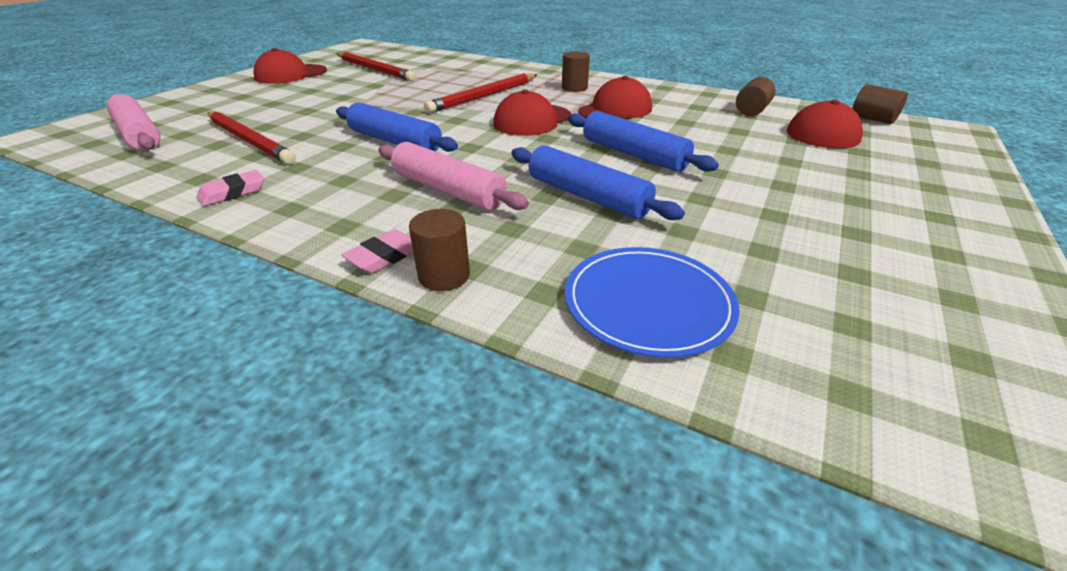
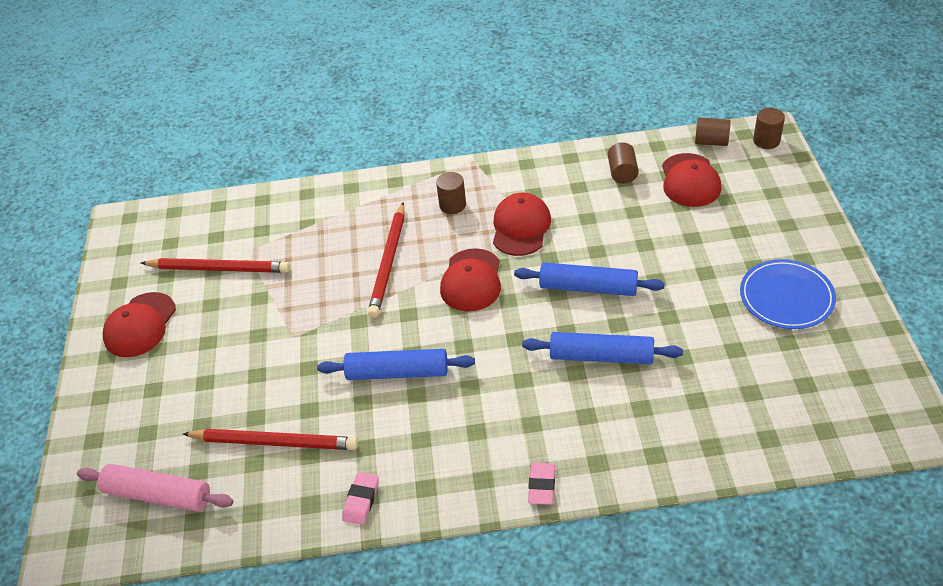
camera: 30 degrees left, 10 degrees up
(444, 276) = (592, 478): brown cylinder -> brown cylinder (766, 141)
(448, 190) = (507, 405): pink rolling pin -> none
(648, 303) = (709, 429): blue plate -> blue plate (786, 297)

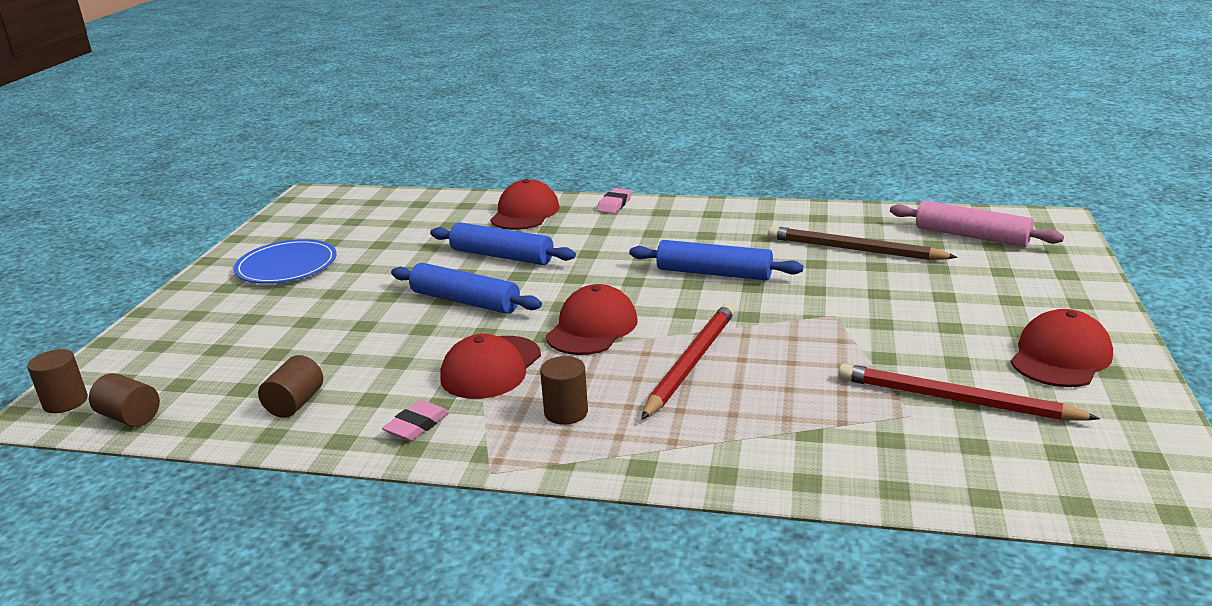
camera: 165 degrees left, 20 degrees down
(274, 442) = (854, 250): red pencil -> brown pencil
(361, 500) = (771, 214): pink eraser -> pink eraser (417, 425)
(690, 180) = (227, 376): red cap -> red cap (525, 213)

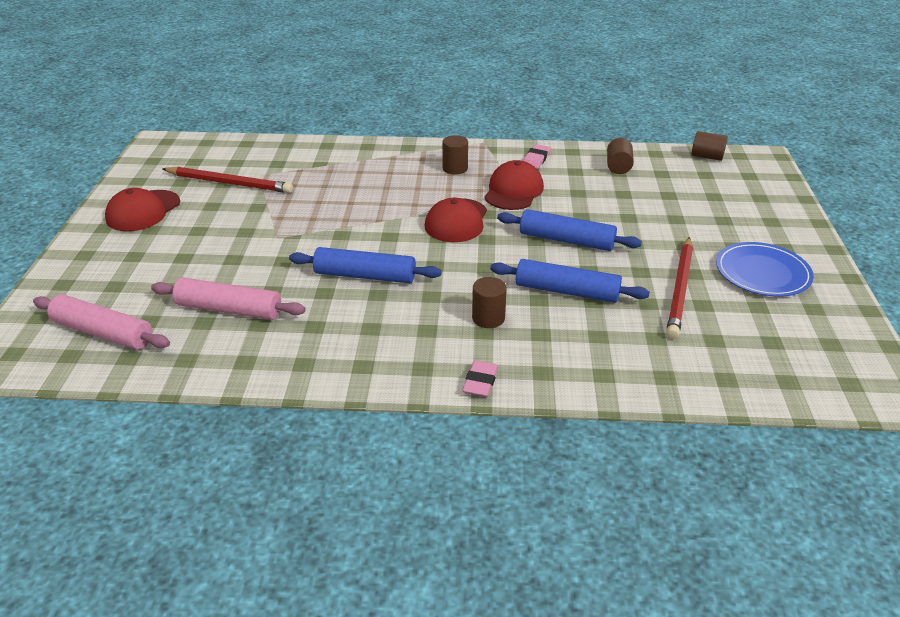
camera: 170 degrees right, 10 degrees up
(65, 402) = (760, 162): brown cylinder -> brown cylinder (488, 318)
(525, 213) = (581, 362): red cap -> none
(690, 363) = (384, 198): red pencil -> red pencil (680, 289)
(854, 250) = (229, 309): brown pencil -> pink rolling pin

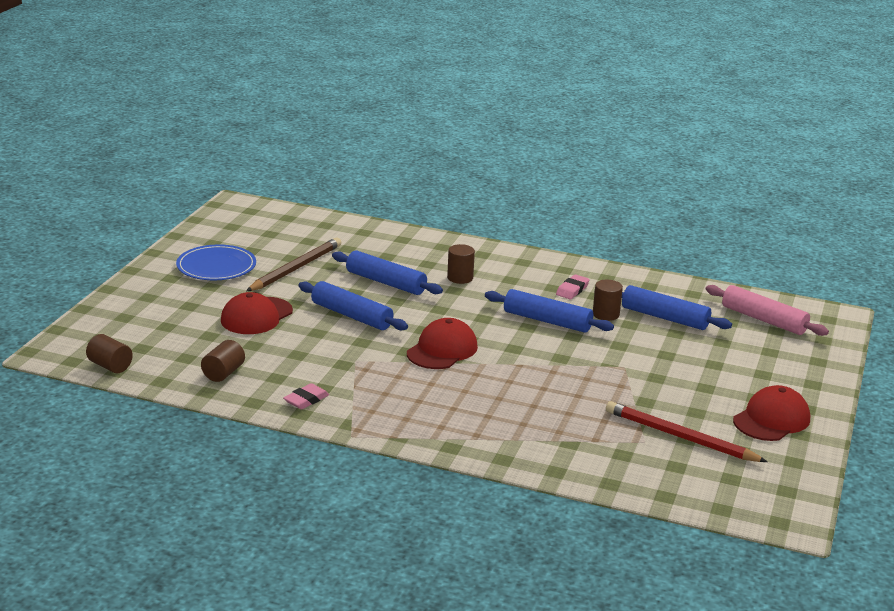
camera: 165 degrees left, 10 degrees down
(229, 309) = (665, 317): pink rolling pin -> blue rolling pin
(455, 168) = (409, 406): brown cylinder -> brown cylinder (606, 314)
(480, 382) = (487, 249): pink eraser -> pink eraser (572, 290)
(513, 191) = (363, 368): red cap -> red cap (256, 316)
(680, 289) = (295, 268): red pencil -> brown pencil

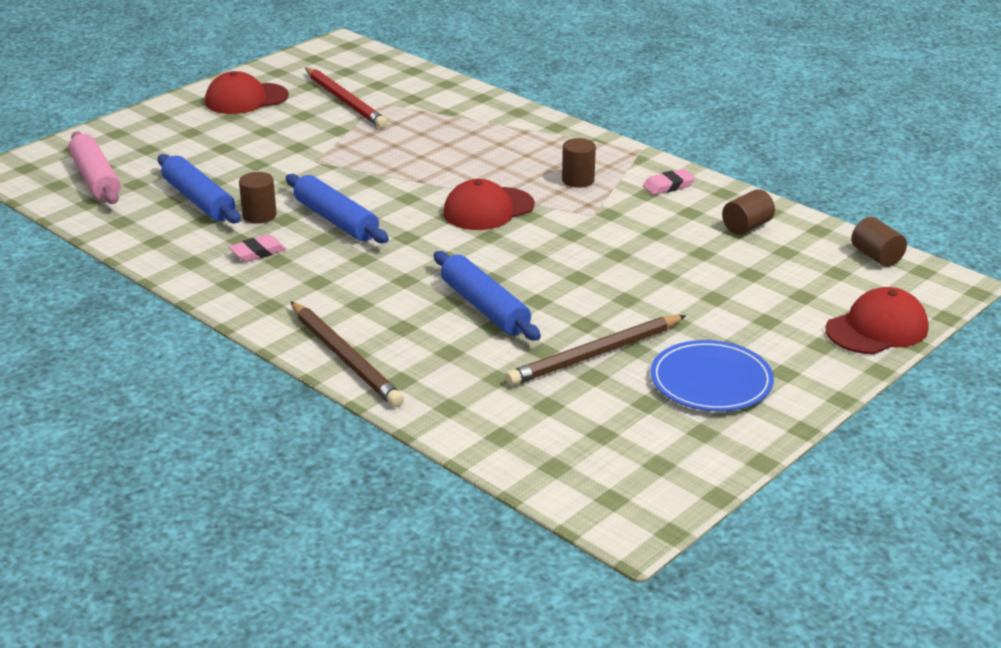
camera: 155 degrees left, 5 degrees up
(256, 316) = (683, 289): red cap -> red cap (877, 329)
(352, 315) = (562, 268): blue rolling pin -> none
(445, 244) = (345, 357): none -> brown pencil
(460, 278) = (380, 296): brown cylinder -> brown cylinder (578, 180)

